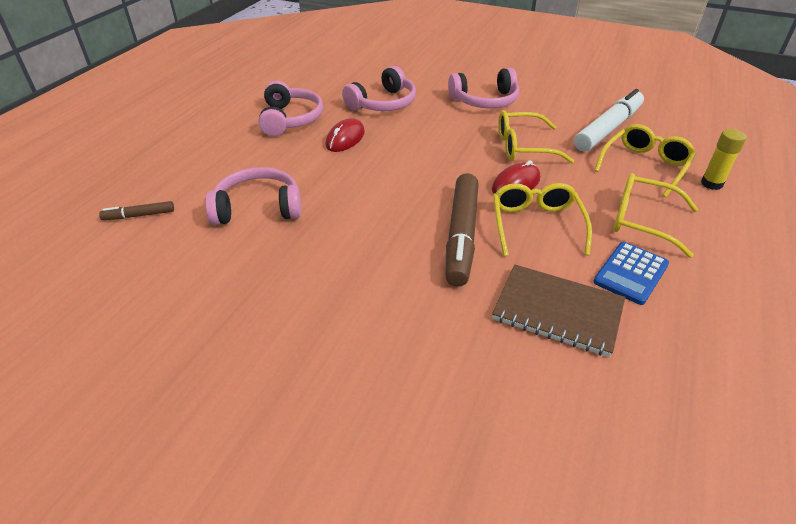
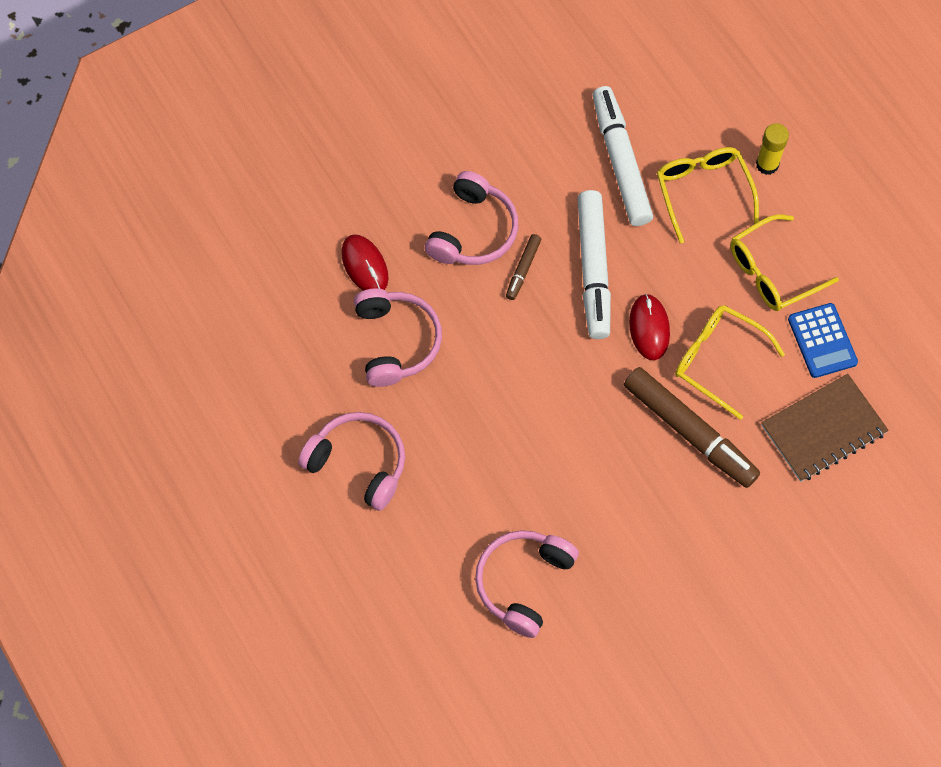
camera: 55 degrees left, 25 degrees up
(139, 215) = (458, 699): brown marker -> brown marker (523, 269)
(345, 139) = (448, 430): red mouse -> red mouse (365, 265)
(523, 147) = (593, 269): yellow glasses -> white marker

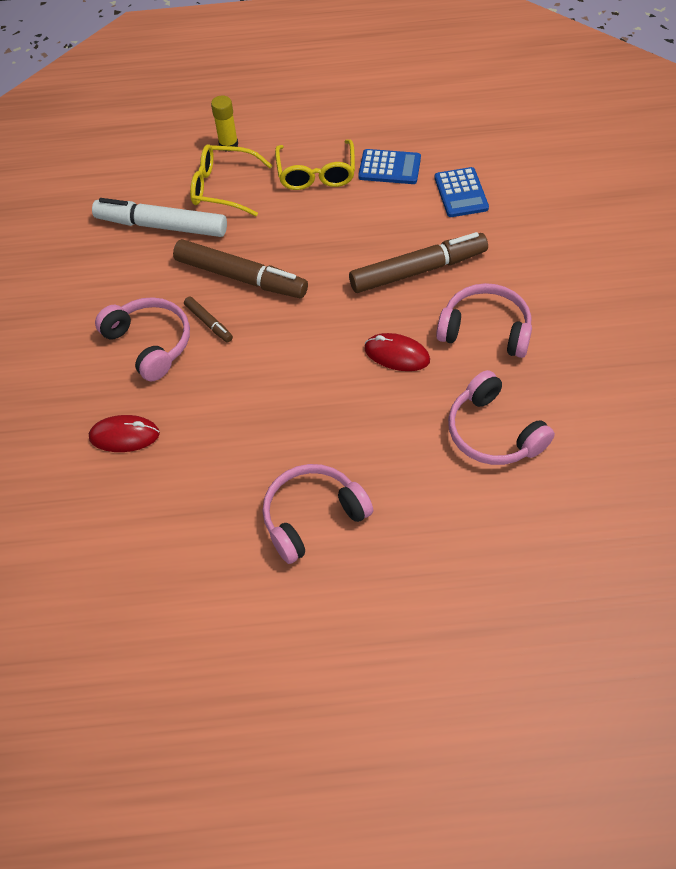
camera: 60 degrees left, 10 degrees down
(396, 342) = (213, 440): pink headphones -> pink headphones (485, 330)
(593, 269) = (241, 277): white marker -> brown marker
(649, 328) = (315, 262): red mouse -> red mouse (397, 355)
(718, 360) = (368, 231): yellow glasses -> none
(823, 429) = (461, 193): brown notebook -> blue calculator

